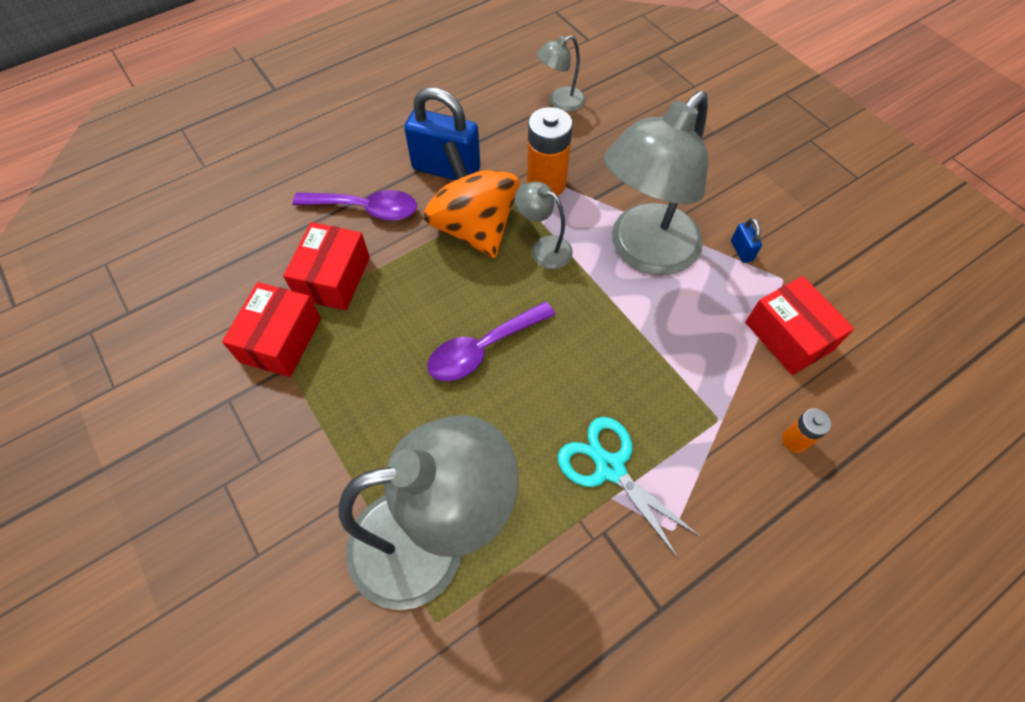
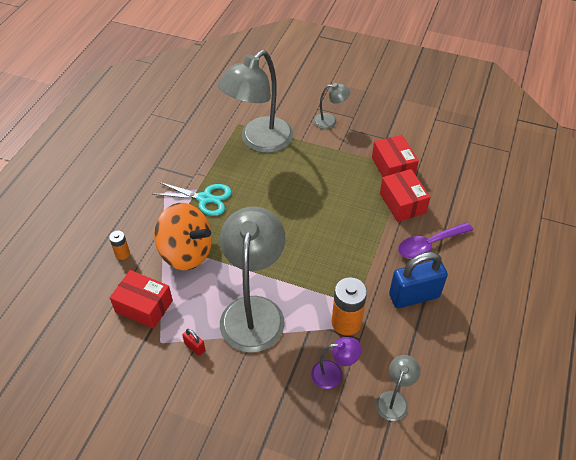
camera: 145 degrees right, 10 degrees down
(474, 228) = (361, 268): orange spinning top -> orange spinning top (186, 252)
(483, 349) = (299, 213): purple spoon -> none
(543, 248) = (313, 279): grey lamp -> grey lamp (330, 121)
(601, 148) = (333, 374): none -> purple lamp
(741, 251) = (195, 347): blue padlock -> red padlock

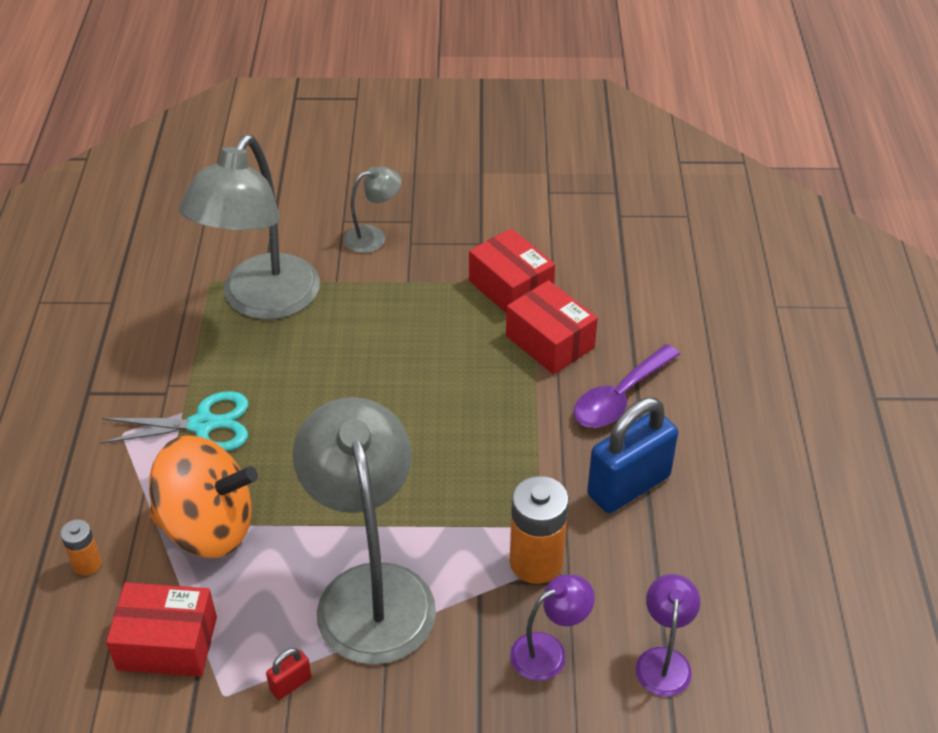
camera: 20 degrees left, 5 degrees down
(195, 347) = (290, 684): red padlock -> red padlock turned 60 degrees counterclockwise
(394, 399) = (663, 660): grey lamp -> purple lamp

